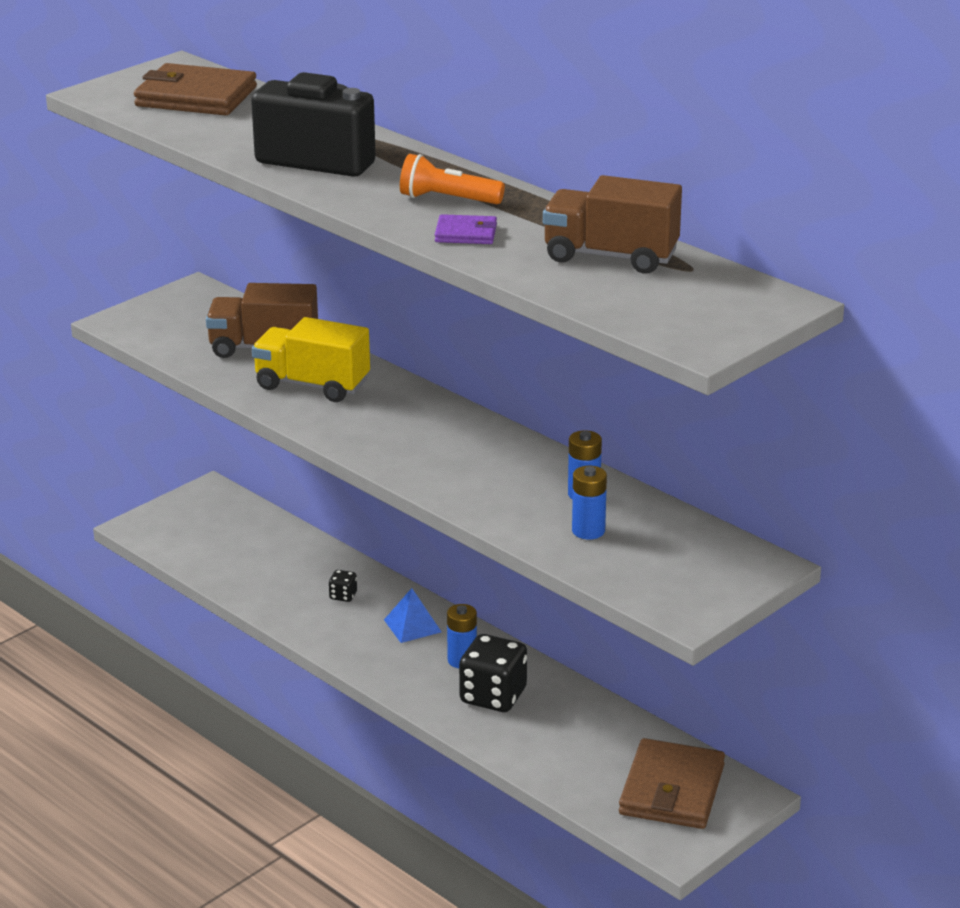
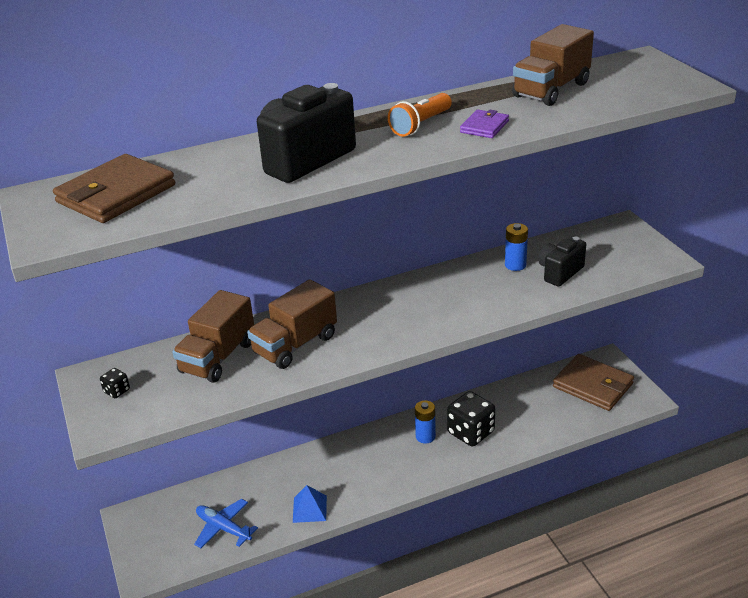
camera: 65 degrees left, 5 degrees up
(224, 555) = (223, 528): none -> blue plane
(312, 385) = (295, 345): yellow truck -> brown truck
(343, 596) = (318, 475): black dice -> black dice (117, 391)
(412, 626) = (374, 450): blue pyramid -> blue pyramid (309, 509)
(588, 531) = (560, 272): blue battery -> black camera

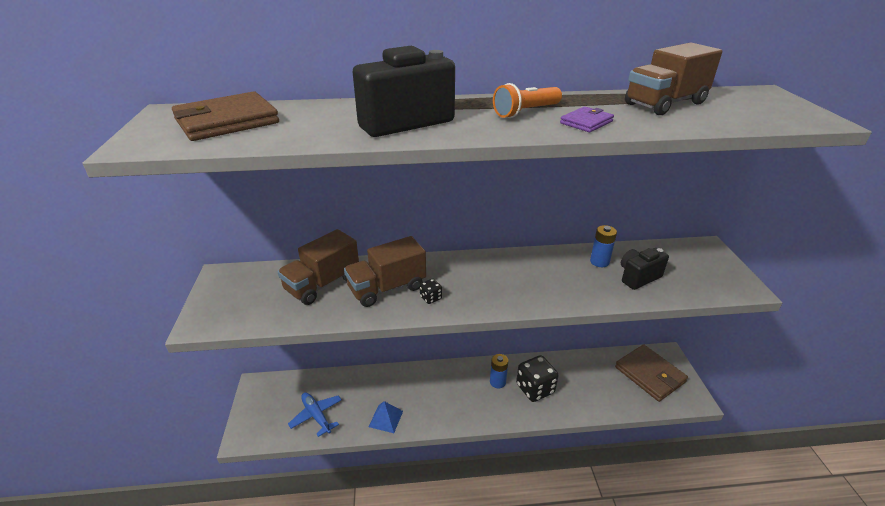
camera: 15 degrees right, 0 degrees up
(117, 391) = (233, 293): black dice -> black dice (431, 298)

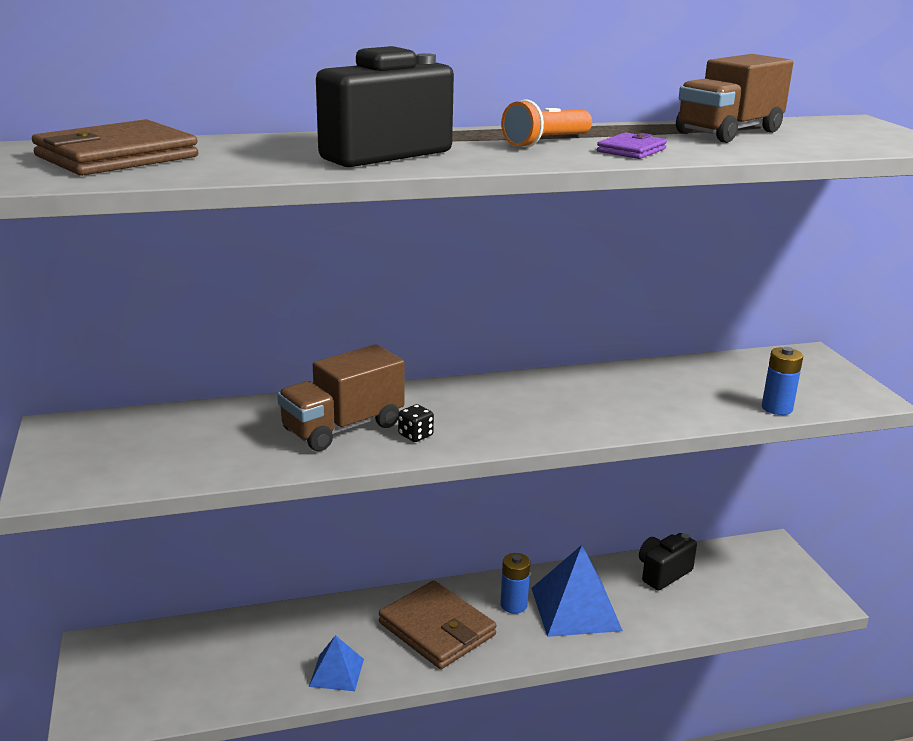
camera: 10 degrees left, 10 degrees down
(316, 416) = (214, 680): blue plane -> none
(322, 284) = (236, 429): brown truck -> none
(535, 388) = (576, 609): black dice -> blue pyramid
(599, 262) = (659, 379): blue battery -> blue battery (777, 408)
(638, 277) = (718, 394): black camera -> black camera (663, 573)
(649, 374) = (750, 574): brown wallet -> brown wallet (437, 629)

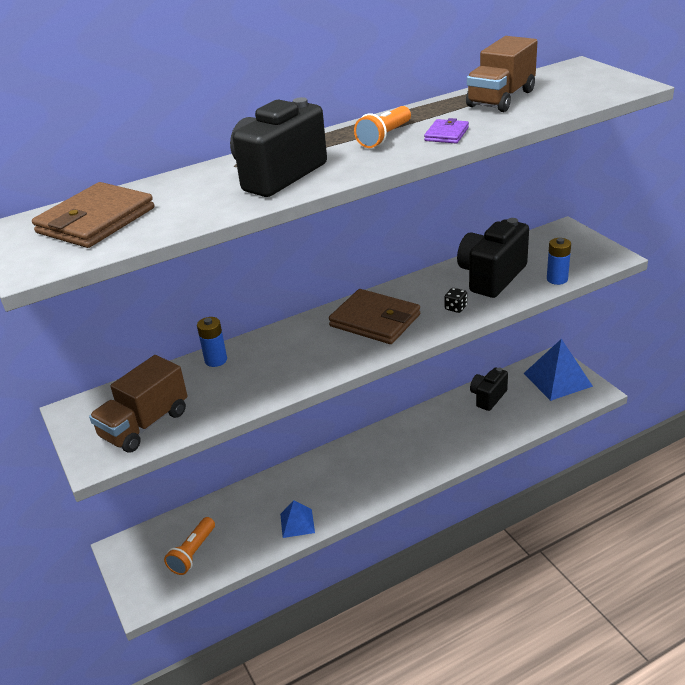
camera: 10 degrees left, 10 degrees up
(182, 676) = (193, 553): none -> orange flashlight
(343, 428) = (275, 363): brown truck -> brown truck (145, 425)
(415, 435) = (328, 357): black dice -> black dice (455, 308)
(437, 629) = (352, 475): brown wallet -> brown wallet (375, 320)
(513, 605) = (397, 445): blue battery -> blue battery (216, 360)
(576, 609) = (439, 437): blue pyramid -> blue pyramid (557, 379)
(684, 388) = (491, 277): none -> black camera

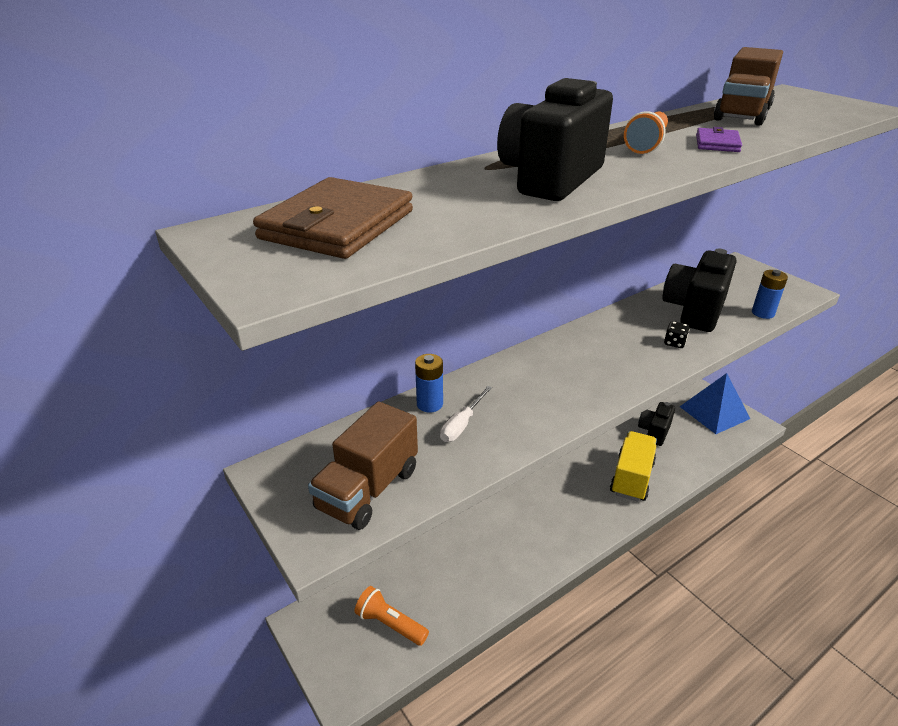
camera: 10 degrees left, 0 degrees up
(193, 553) = (390, 624): orange flashlight -> orange flashlight turned 105 degrees clockwise
(236, 377) = (462, 424): none -> white screwdriver
(297, 523) = (500, 580): blue pyramid -> none
(375, 320) = (594, 357): brown wallet -> none
(449, 440) = (631, 478): none -> yellow truck

